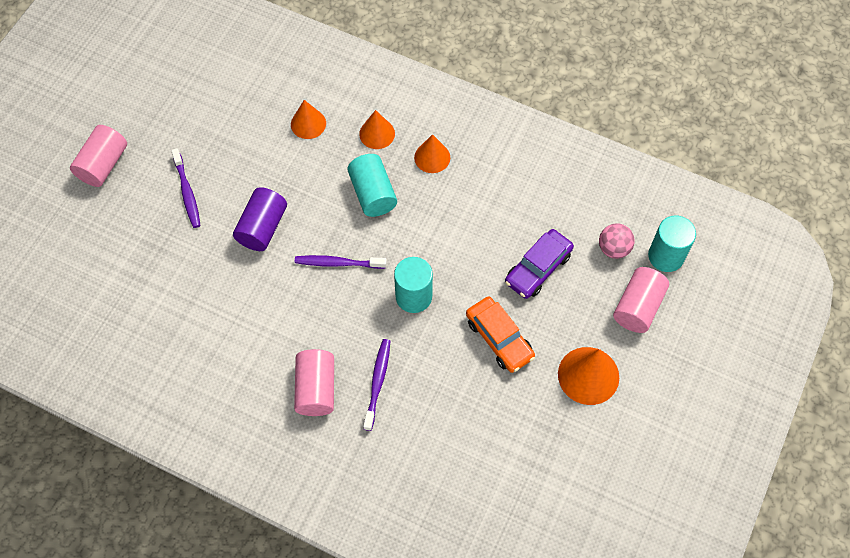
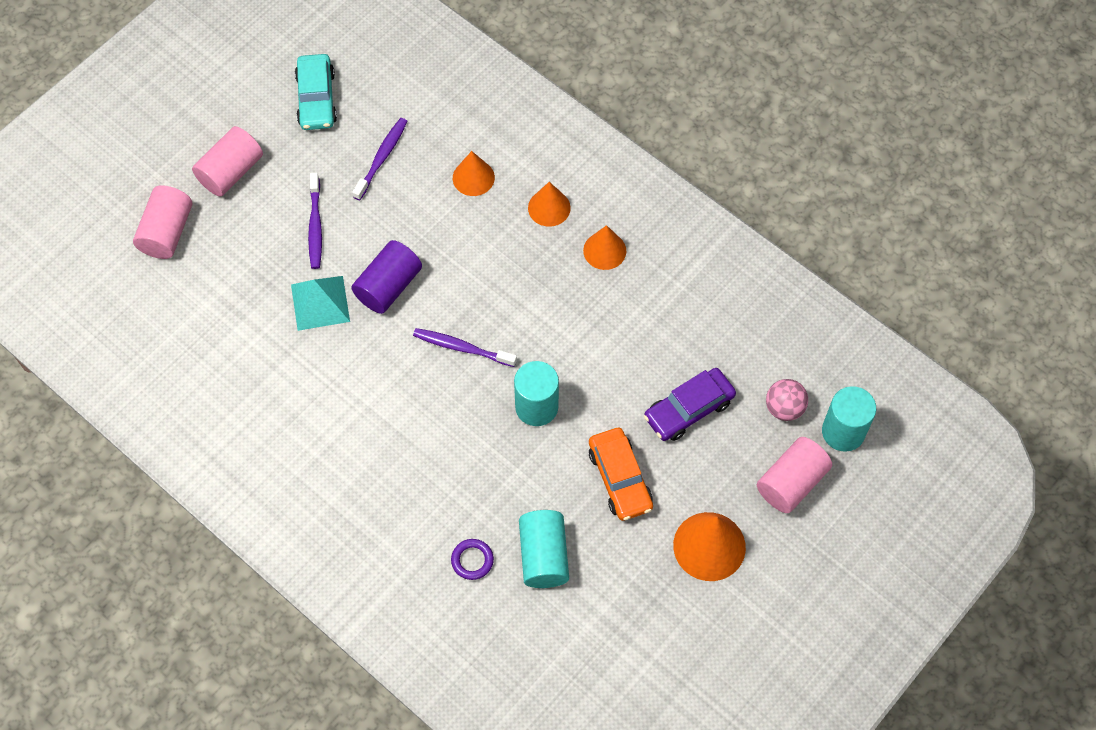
camera: 15 degrees right, 0 degrees up
(160, 89) = (316, 99): none -> turquoise car
(208, 254) = (320, 303): none -> turquoise pyramid
(316, 389) = (398, 483): pink cylinder -> pink cylinder (167, 232)
(372, 194) = (524, 277): turquoise cylinder -> turquoise cylinder (543, 556)
(377, 382) = (468, 494): purple toothbrush -> purple toothbrush (382, 158)
(397, 437) = (472, 560): none -> purple ring

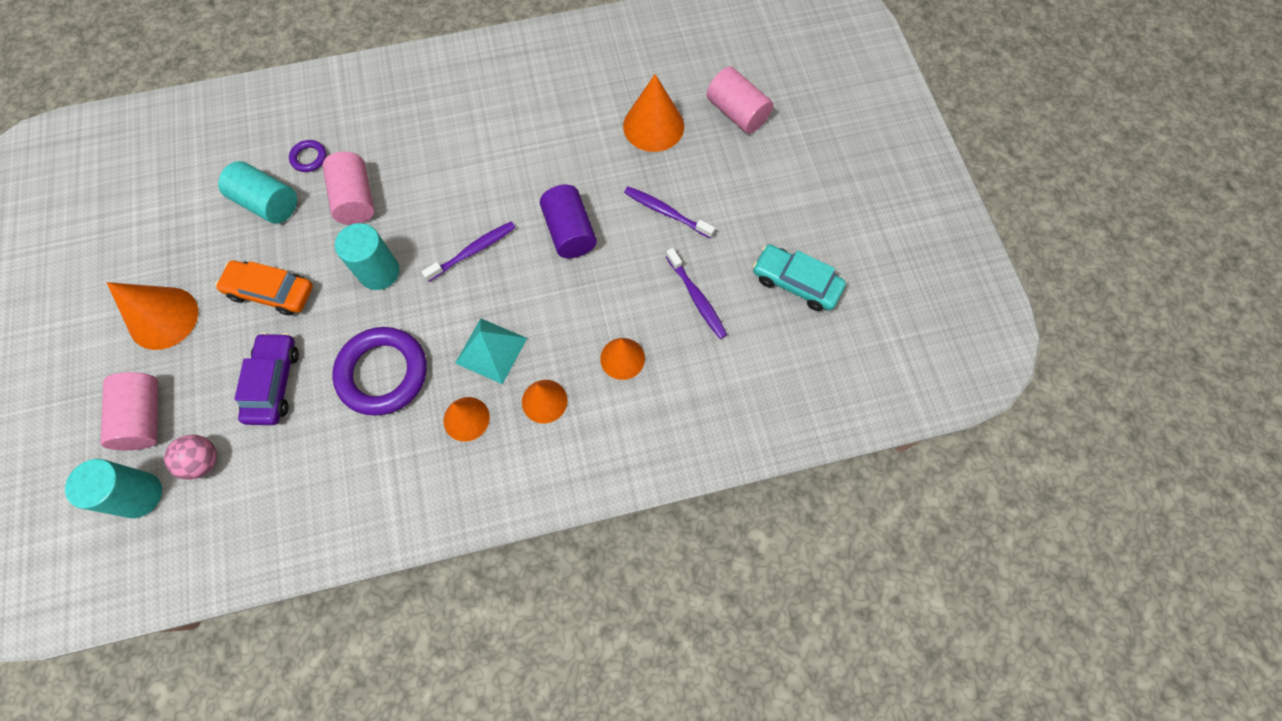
camera: 125 degrees right, 5 degrees up
(228, 290) = (653, 126): none -> orange cone
(231, 172) = (764, 181): pink cylinder -> pink cylinder (356, 199)
(320, 303) = (593, 178): turquoise pyramid -> turquoise pyramid (491, 350)
(617, 335) = (383, 373): none -> purple ring

